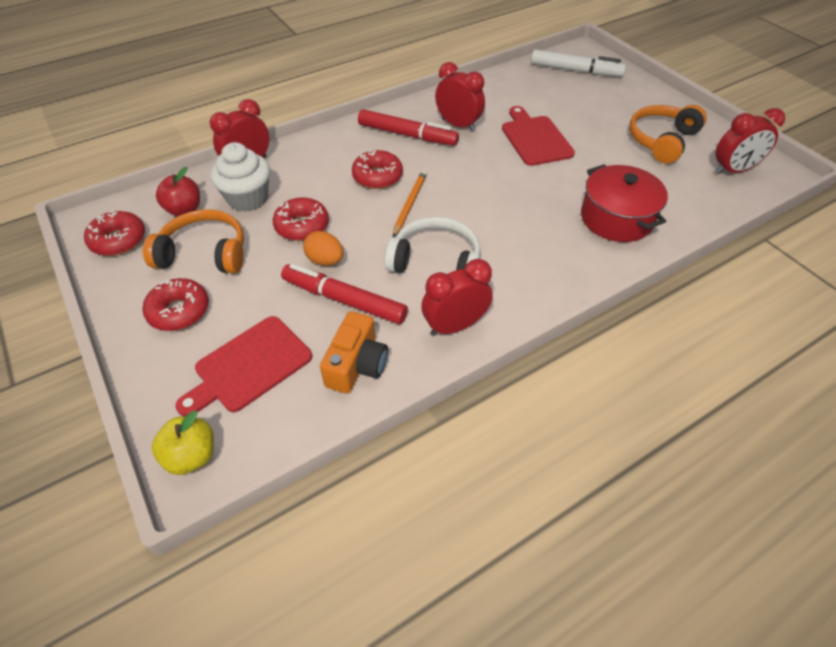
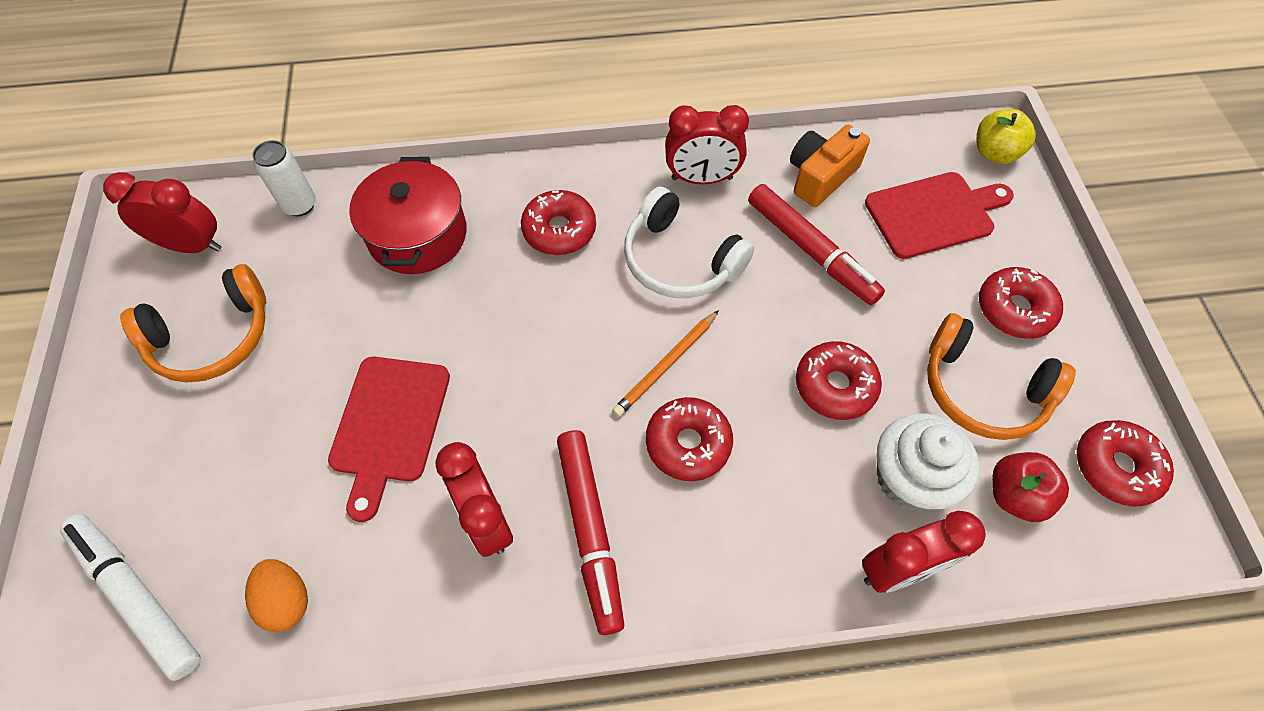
camera: 155 degrees left, 10 degrees up
(325, 260) = (817, 314): orange egg -> orange egg (286, 600)
(407, 135) = (590, 531): red marker -> red marker turned 150 degrees counterclockwise
(530, 252) = (559, 230): none -> red donut
(706, 209) = (300, 205): none -> white can

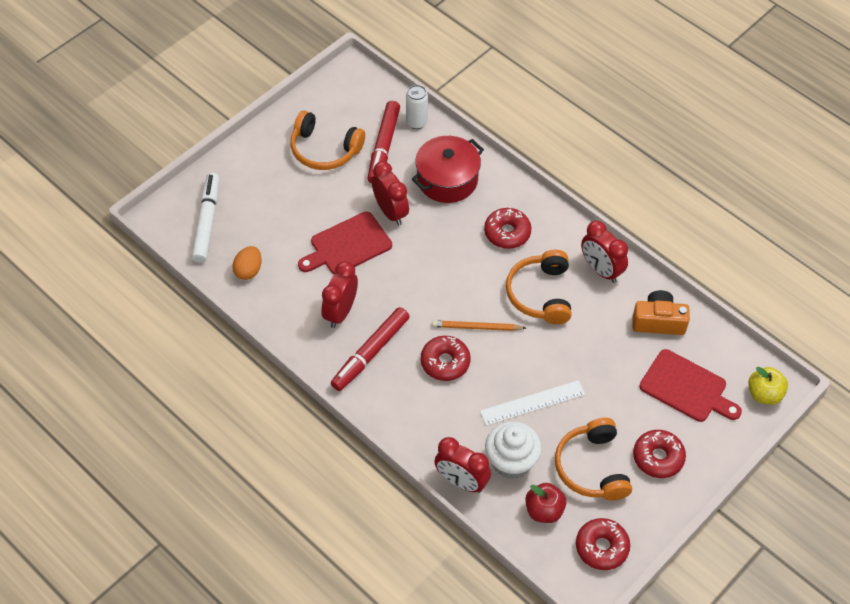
camera: 50 degrees right, 5 degrees down
(192, 245) = (357, 102): red clock -> red clock (390, 212)
(680, 260) = (540, 294): white headphones -> orange headphones
(811, 251) = (603, 346): red marker -> red marker (383, 147)
(835, 386) = (532, 403): red donut -> white ruler

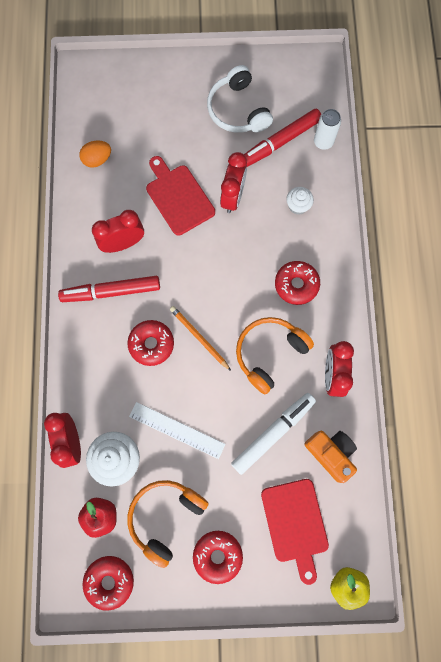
camera: 45 degrees right, 20 degrees up
(207, 222) = (108, 100): white marker -> white marker (273, 433)
(324, 150) = (238, 110): orange headphones -> white headphones
(347, 245) = (178, 197): red cutting board -> red cutting board turned 45 degrees clockwise
(447, 180) = (298, 206): red pot -> white cupcake

